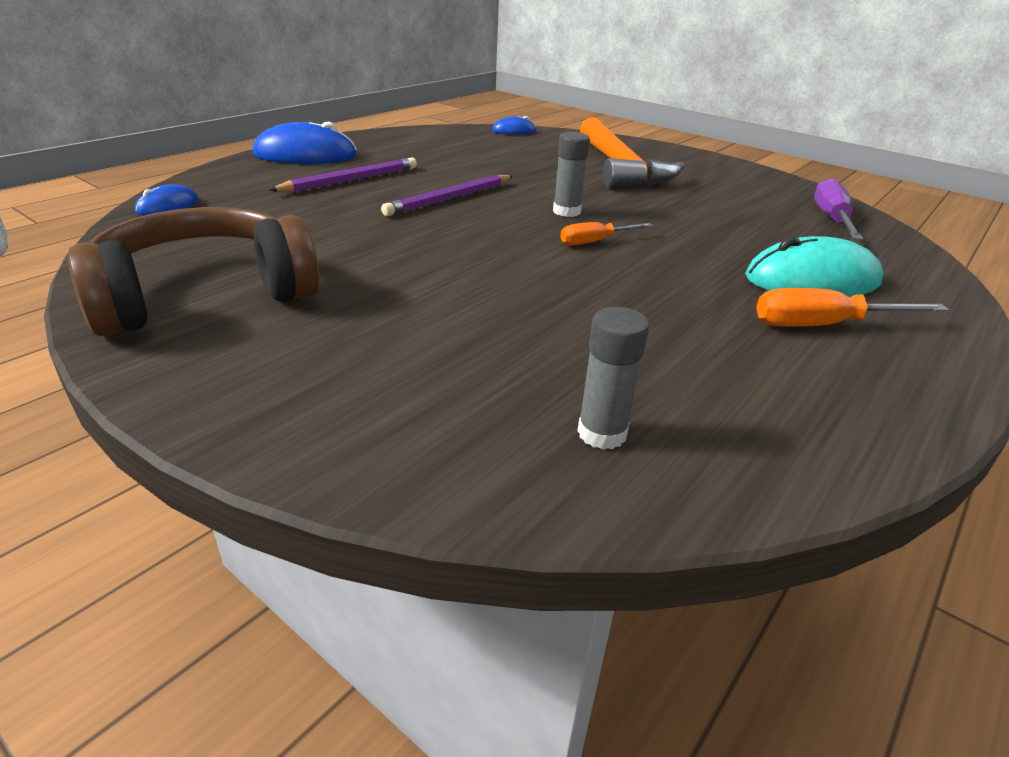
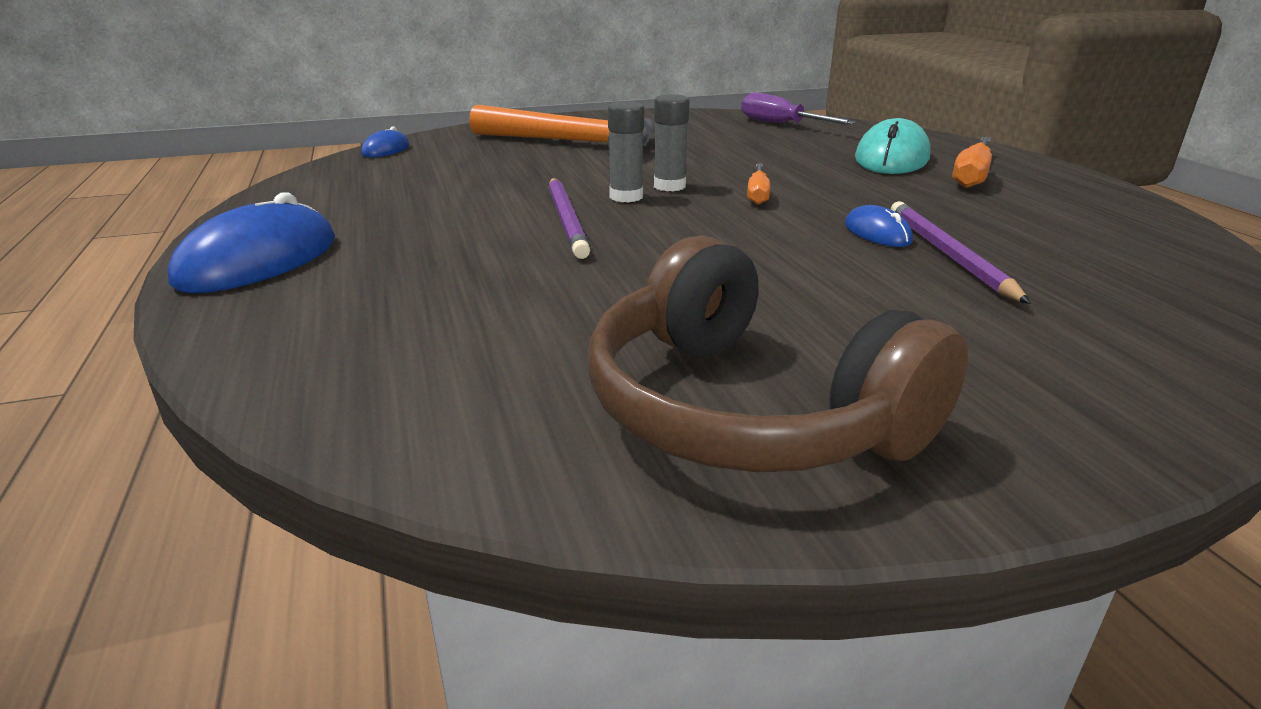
camera: 55 degrees left, 5 degrees down
(168, 206) = (327, 396): blue mouse -> blue mouse (877, 233)
(205, 295) = (747, 410): brown headphones -> brown headphones turned 45 degrees counterclockwise
(350, 180) = (420, 253): purple pencil -> purple pencil (947, 254)
(602, 433) = (1137, 278): grey glue stick -> grey glue stick (626, 197)

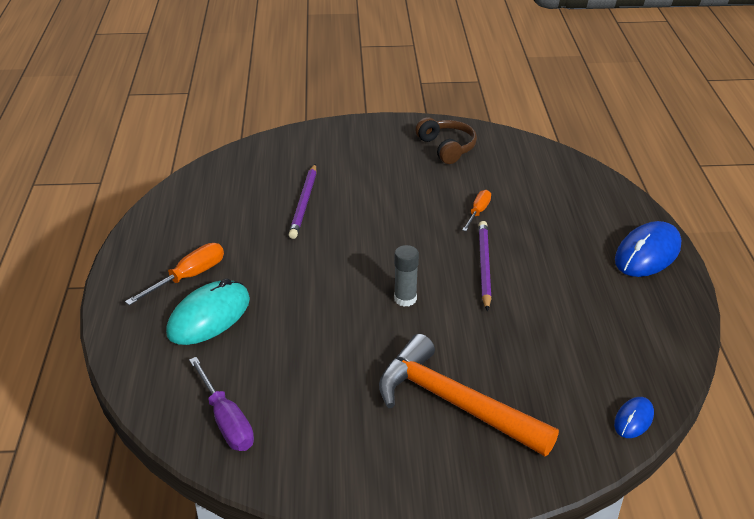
camera: 165 degrees left, 10 degrees up
(626, 197) = (440, 288): grey glue stick -> none
(747, 410) = (447, 148): brown headphones -> brown headphones, size x0.60
(757, 194) = (353, 277): orange screwdriver -> orange screwdriver (478, 212)
(877, 233) = (319, 225): blue mouse -> none

